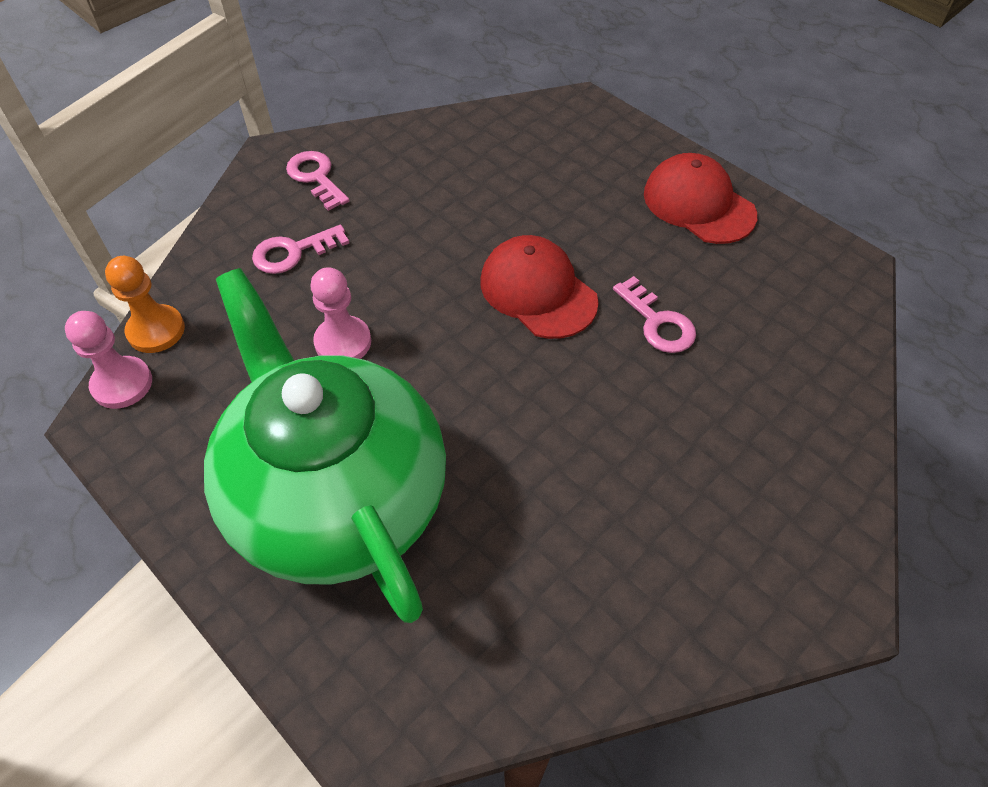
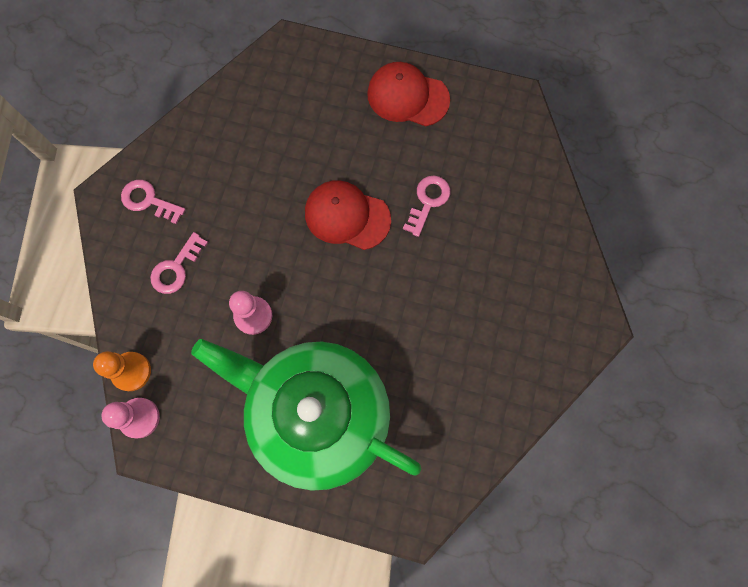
camera: 30 degrees left, 20 degrees up
(657, 322) = (428, 201): pink key -> pink key turned 90 degrees counterclockwise

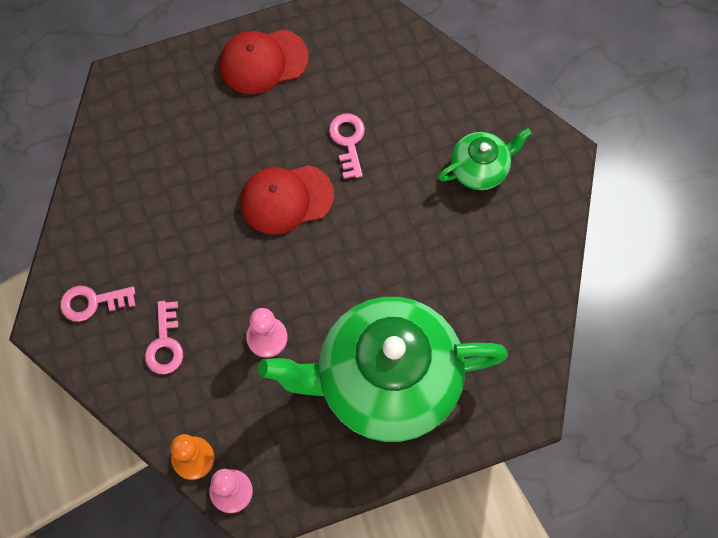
camera: 35 degrees left, 5 degrees down
(518, 293) = (480, 169): none -> green teapot

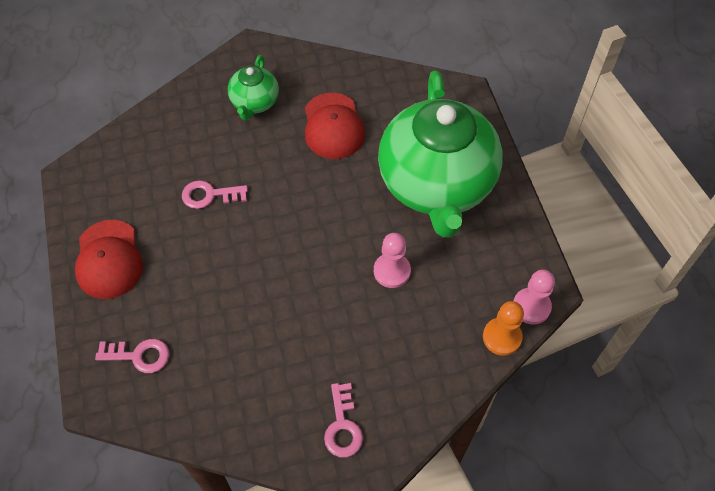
camera: 85 degrees left, 10 degrees down
(165, 343) = (391, 358): pink key -> pink key (139, 355)
(286, 199) = (258, 248): red cap -> red cap (333, 126)
(480, 169) = (255, 103): green teapot -> green teapot turned 150 degrees counterclockwise

